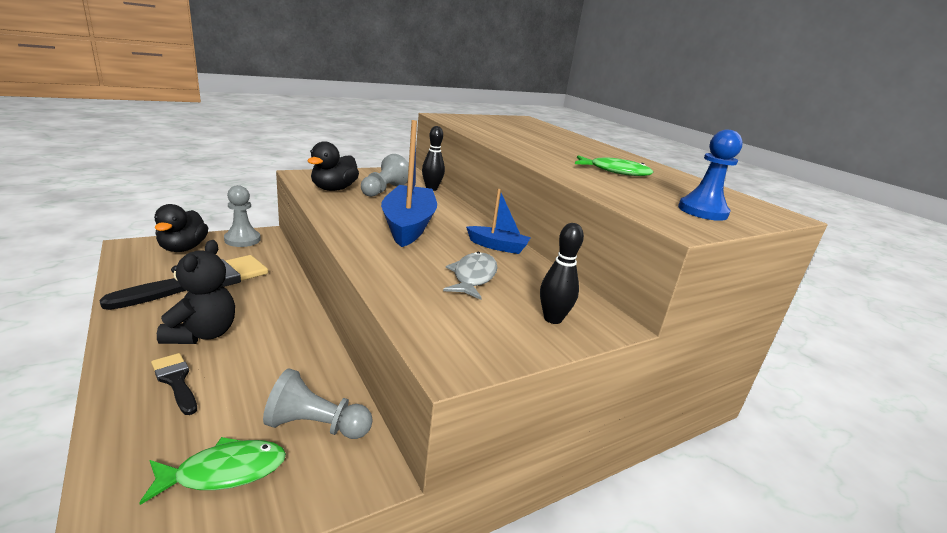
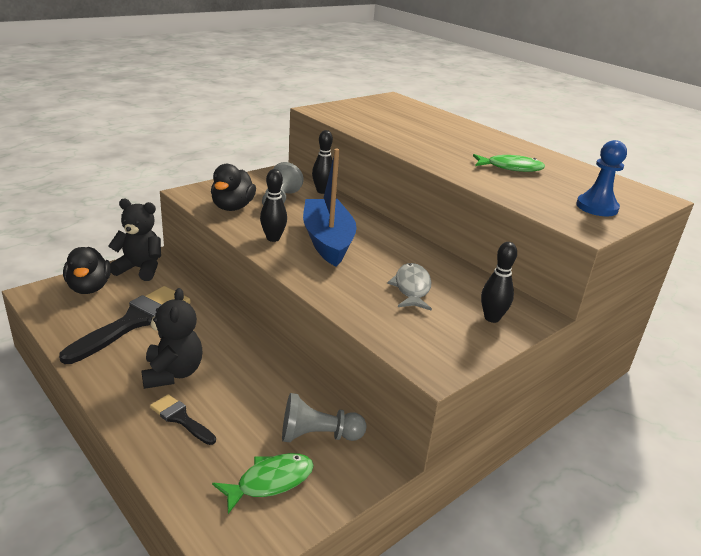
camera: 10 degrees left, 5 degrees up
(242, 240) = (140, 269): grey pawn -> black teddy bear
(353, 216) = (273, 238): none -> black bowling pin
(497, 246) = (416, 252): blue boat -> none

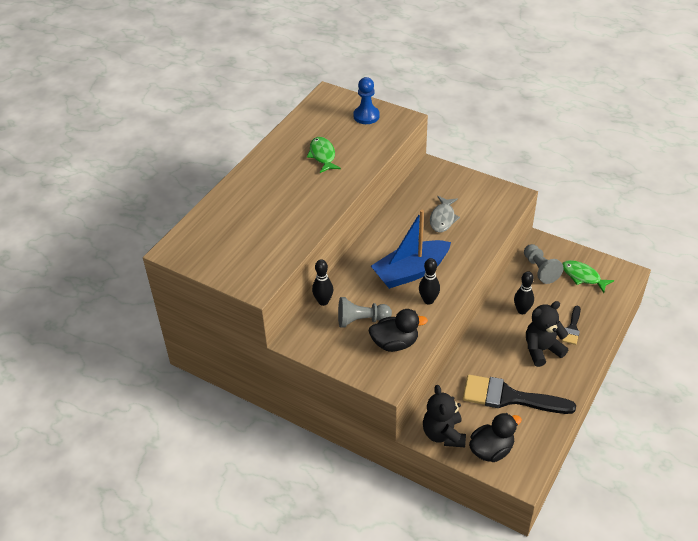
camera: 105 degrees left, 15 degrees up
(411, 288) = (443, 218): grey fish -> grey fish turned 60 degrees counterclockwise
(492, 318) = (450, 182): black bowling pin -> black bowling pin (522, 310)

